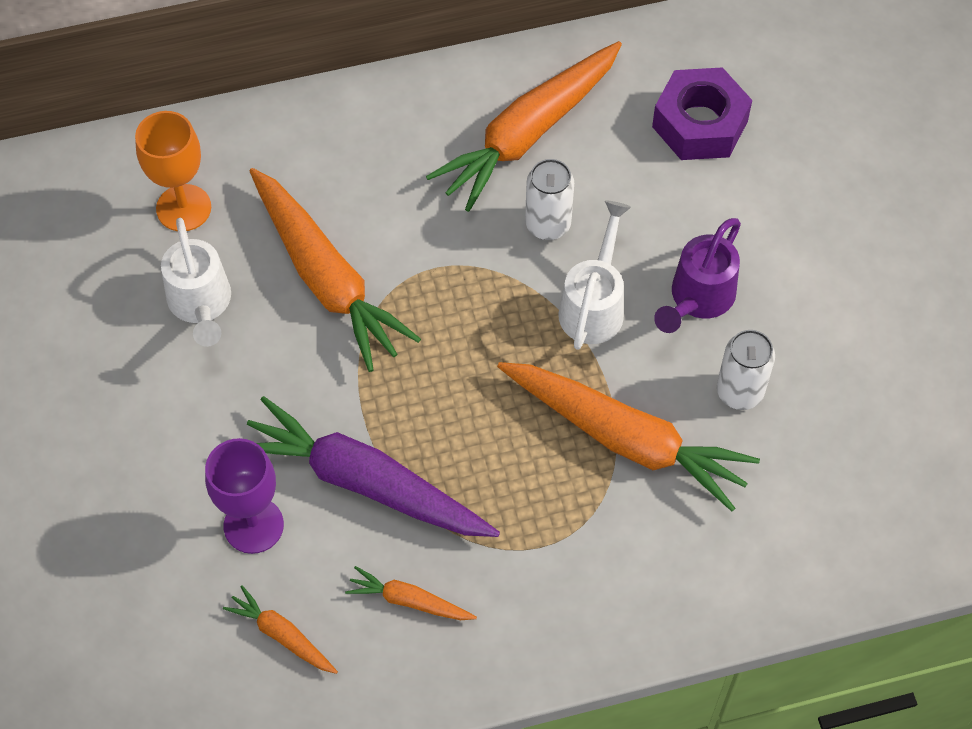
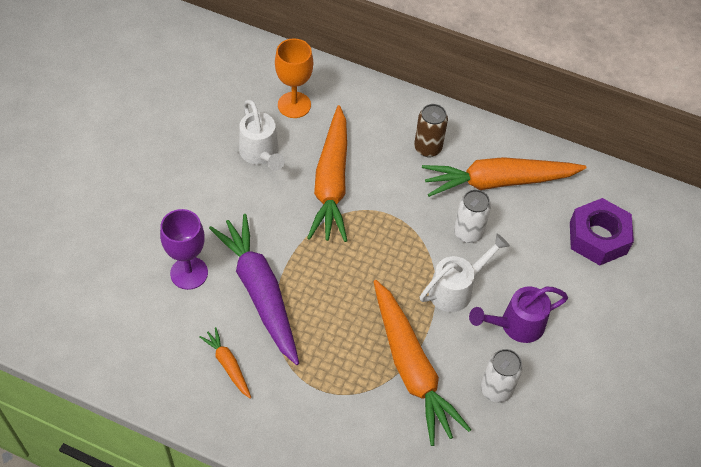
camera: 35 degrees right, 5 degrees down
(201, 304) = (261, 154): white watering can -> white watering can turned 45 degrees counterclockwise
(282, 635) = (153, 335): orange carrot -> none
(406, 149) = (428, 148): none -> brown can

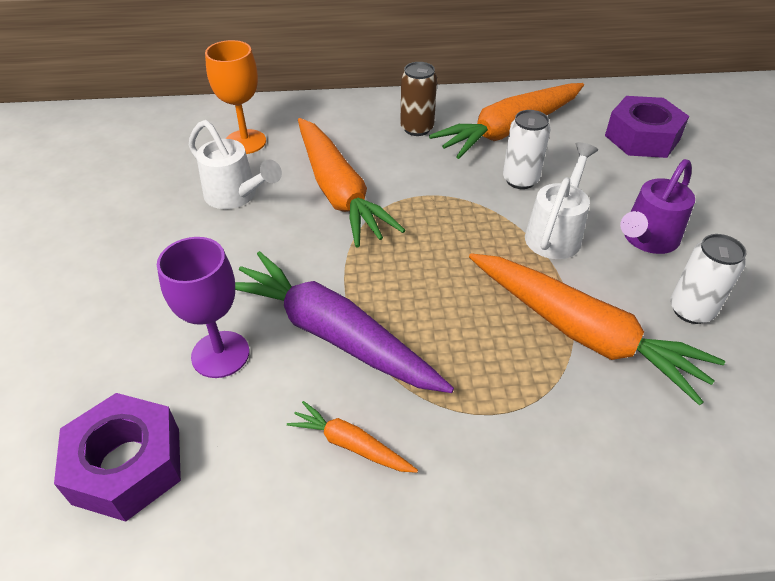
camera: 25 degrees left, 10 degrees down
(109, 316) = (127, 465): none -> purple nut

